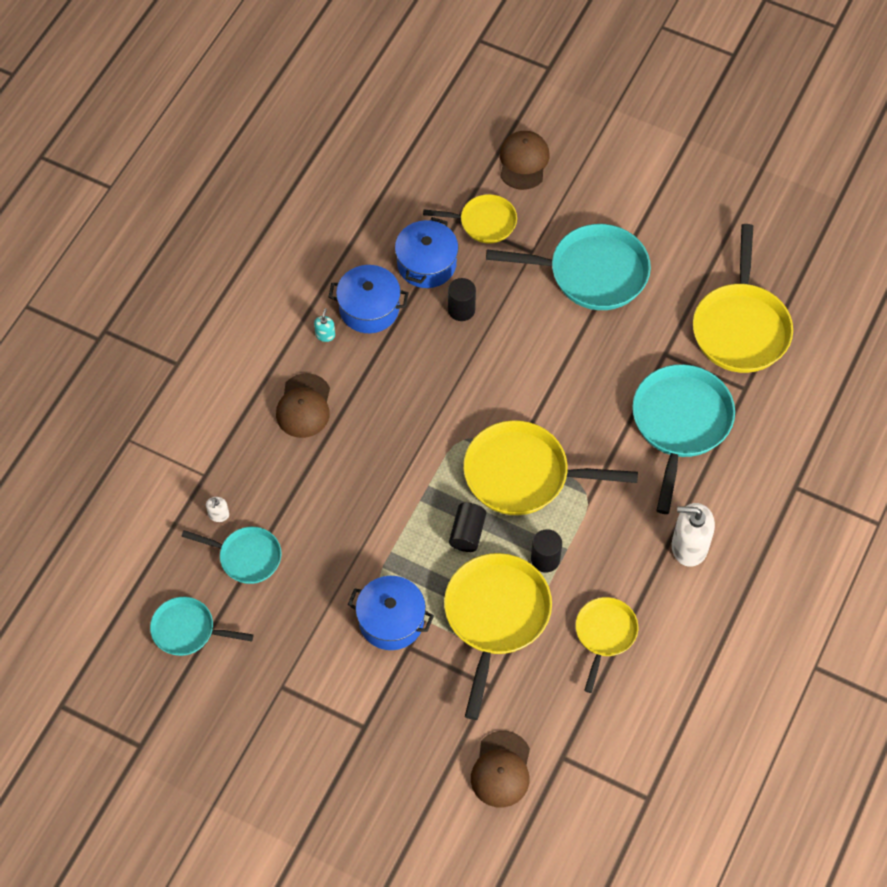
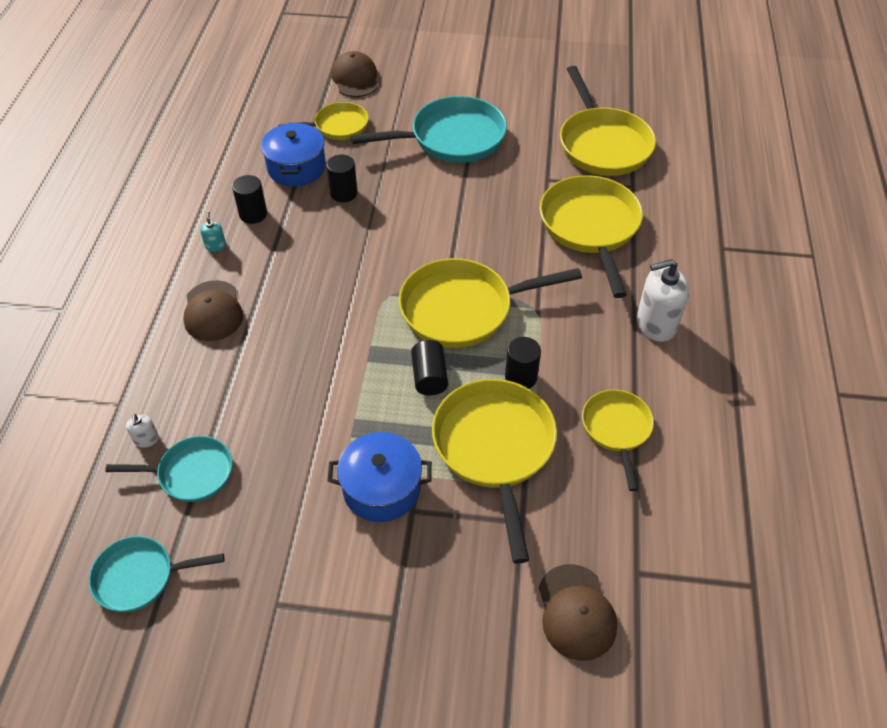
camera: 20 degrees left, 10 degrees down
(369, 308) = (253, 214): blue pot -> black cylinder
(680, 424) = (590, 228): turquoise pan -> yellow pan

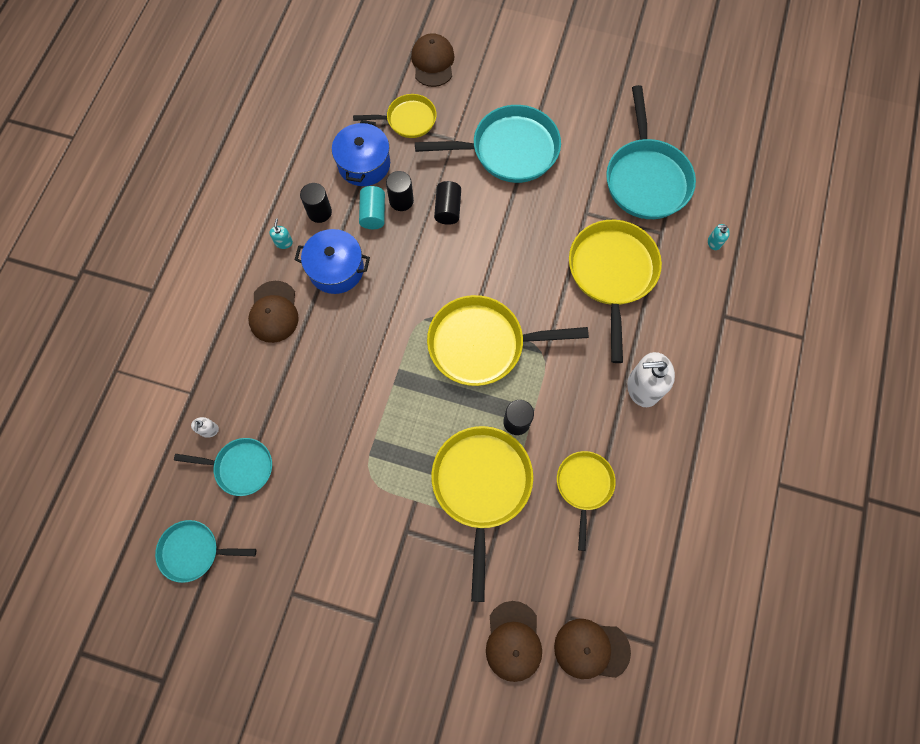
camera: 10 degrees right, 20 degrees up
(314, 208) = (373, 214): none -> turquoise cylinder
(381, 488) = (385, 507): blue pot -> blue pot (336, 269)
(429, 377) = (441, 409): black cylinder -> black cylinder (448, 209)
(602, 144) = (646, 178): yellow pan -> turquoise pan
(676, 604) = (591, 649): none -> brown cap
(690, 187) = (714, 242): none -> turquoise soap dispenser

